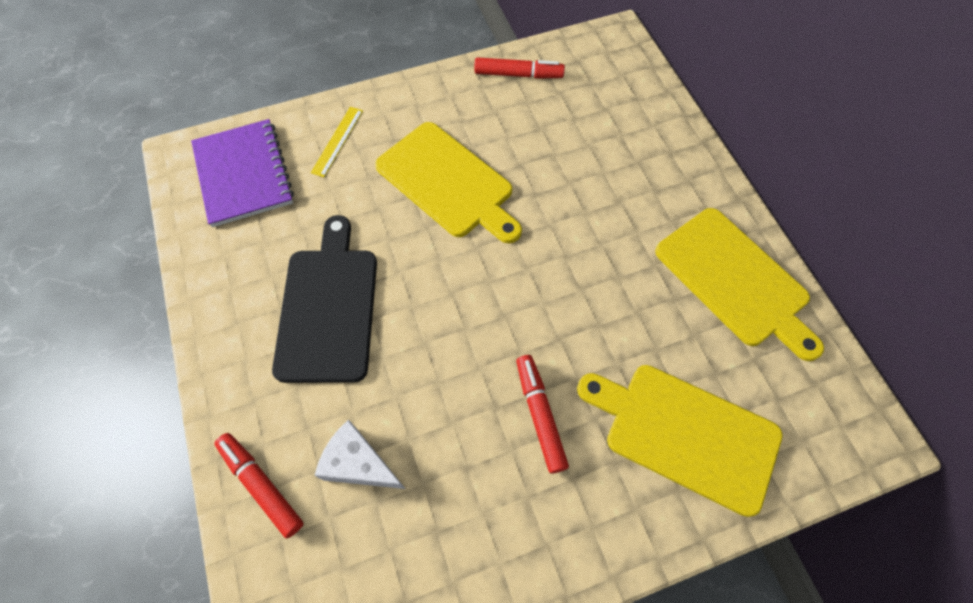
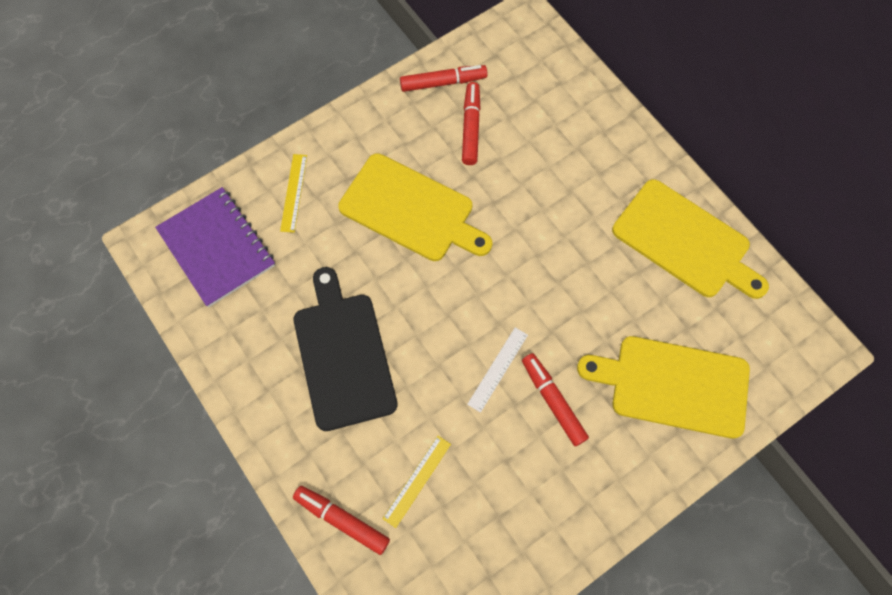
camera: 15 degrees left, 5 degrees up
(359, 463) = (417, 480): white cheese -> yellow ruler
(488, 364) = (498, 369): none -> white ruler
(533, 120) = (471, 127): none -> red marker

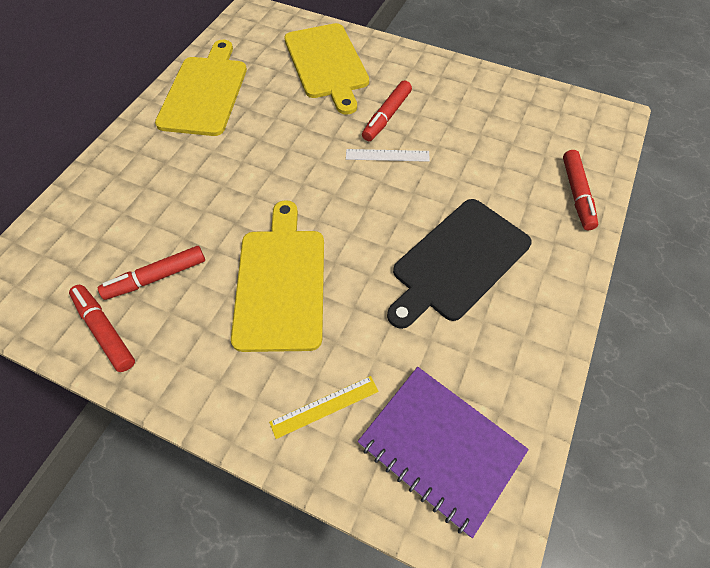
camera: 120 degrees left, 10 degrees down
(217, 248) = (440, 448): purple notebook -> purple notebook turned 75 degrees counterclockwise
(417, 480) = (508, 165): yellow ruler -> none

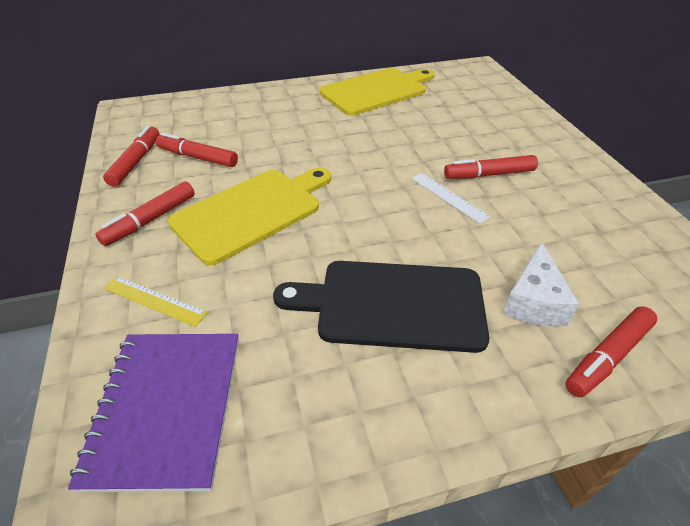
camera: 50 degrees right, 15 degrees down
(215, 361) = (150, 220): none -> red marker
(327, 64) = (489, 119): yellow cutting board -> none
(515, 191) = (533, 301): none -> white cheese

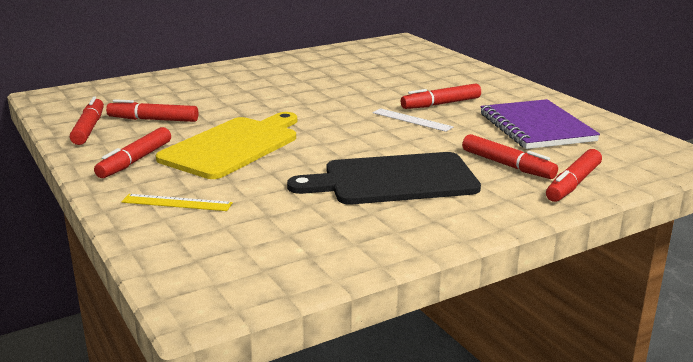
camera: 15 degrees left, 20 degrees down
(166, 408) = (232, 251): purple notebook -> purple notebook (536, 127)
(376, 91) = (308, 63): yellow cutting board -> none
(533, 301) = (507, 165): white cheese -> red marker

